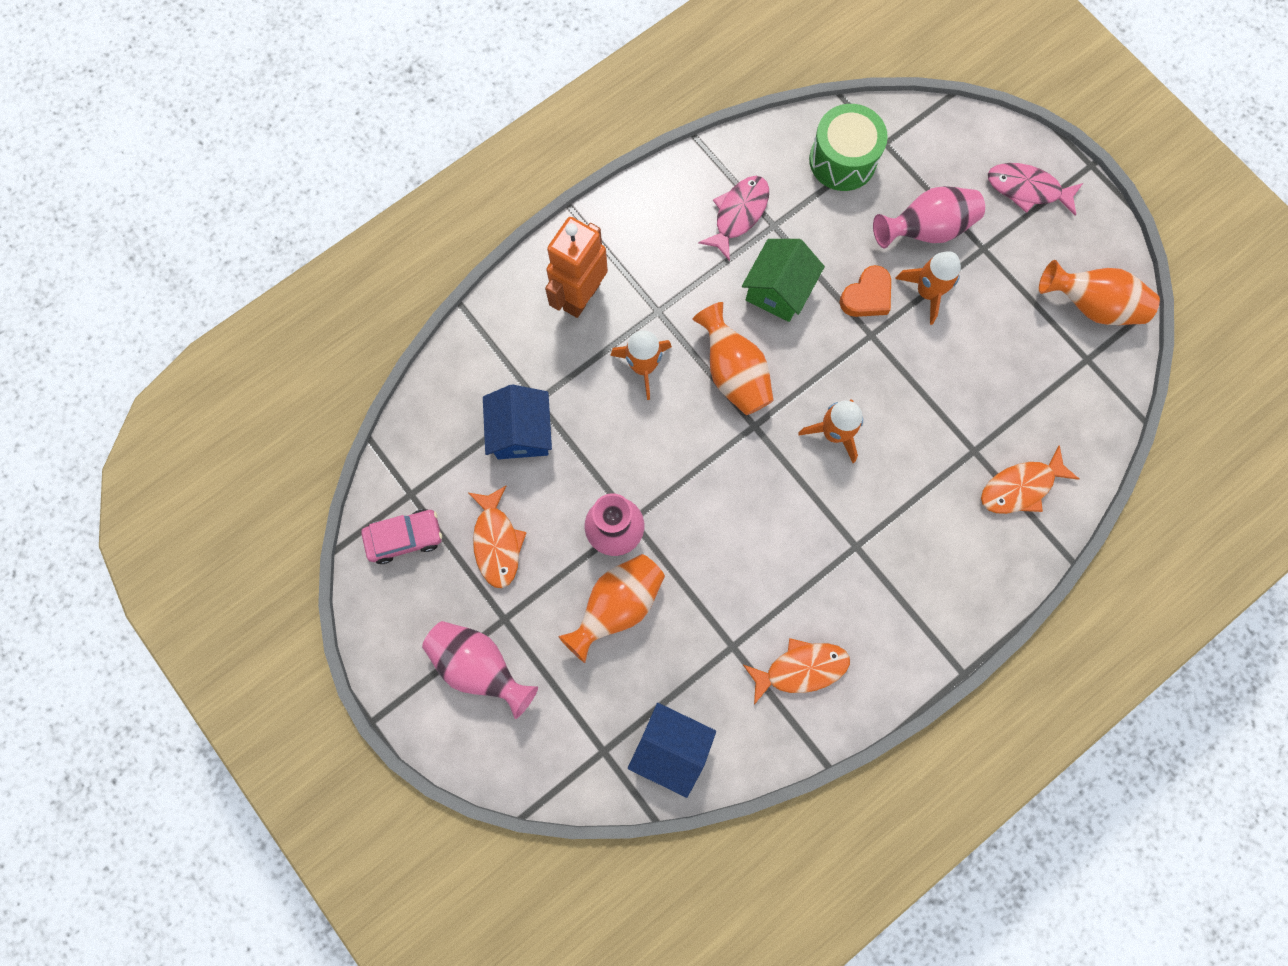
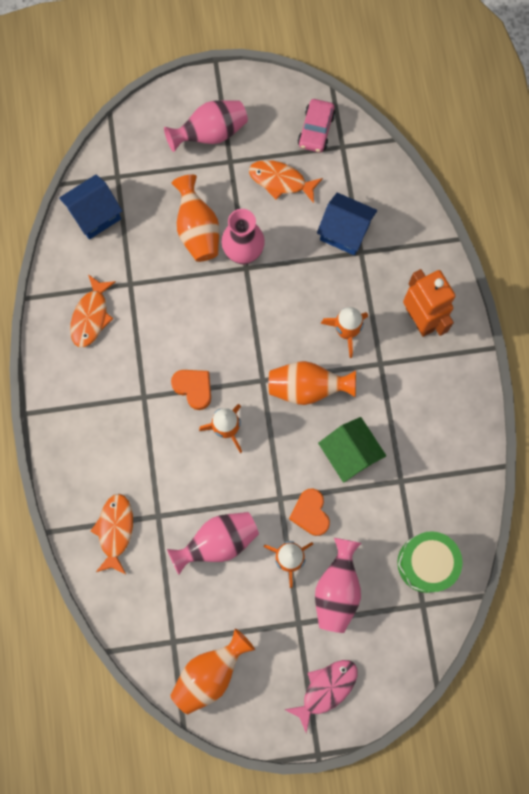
camera: 120 degrees right, 0 degrees up
(738, 214) = (423, 461): pink fish -> none
(811, 496) = (193, 388): none -> orange heart
(959, 372) = (218, 542): none -> pink vase

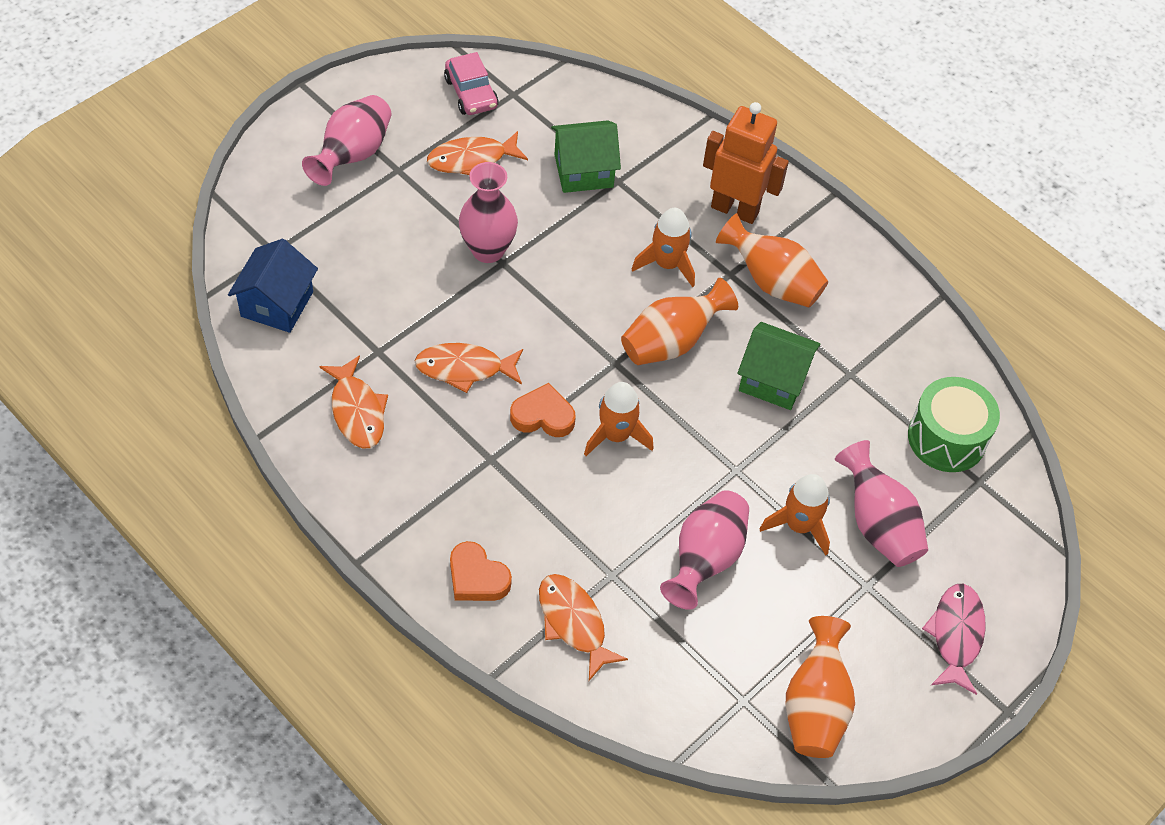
camera: 40 degrees left, 20 degrees down
(171, 327) = (464, 369): none -> orange fish
(197, 230) = (415, 255): orange vase -> orange vase (772, 281)
(310, 513) = (782, 464): orange heart -> orange heart (477, 577)
(344, 231) = (583, 171): blue house -> green house

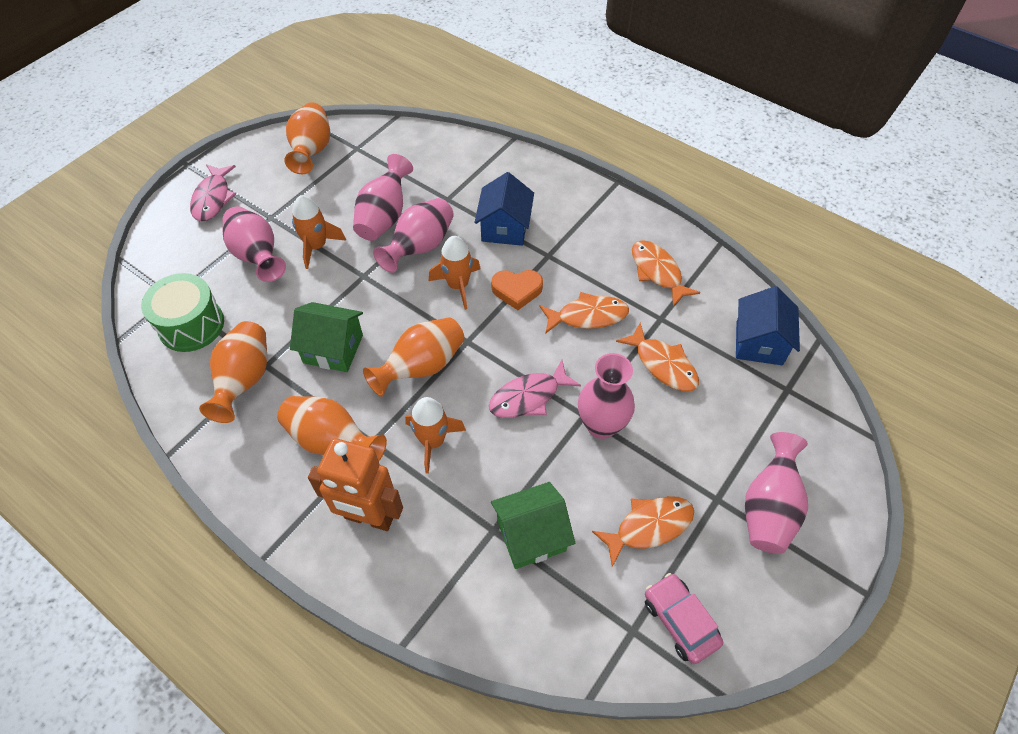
camera: 175 degrees right, 0 degrees up
(477, 577) = (536, 185): orange heart -> none
(539, 511) = (504, 228): none -> blue house
(558, 290) = (528, 397): none -> pink fish
(573, 623) = (468, 170): orange fish -> orange fish (663, 364)
(659, 500) = (420, 247): none -> pink vase
(872, 360) = (244, 380): none -> orange vase

